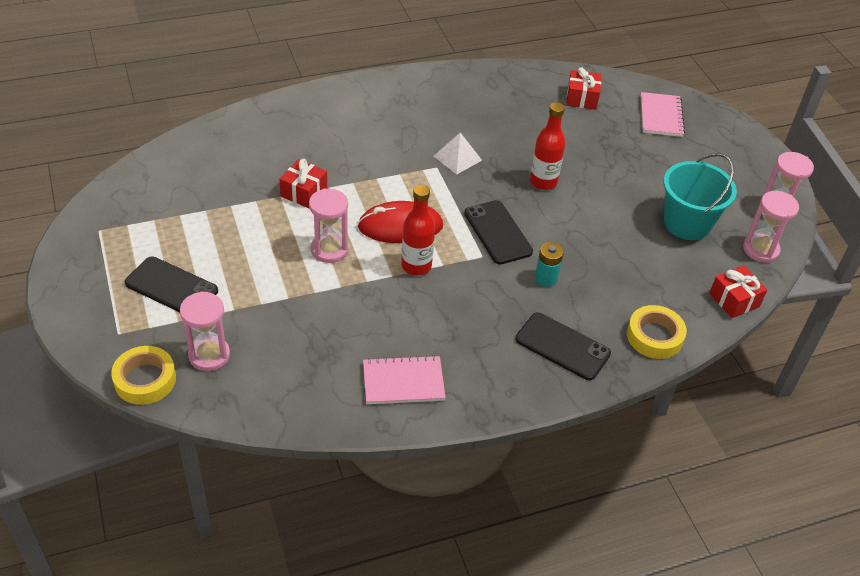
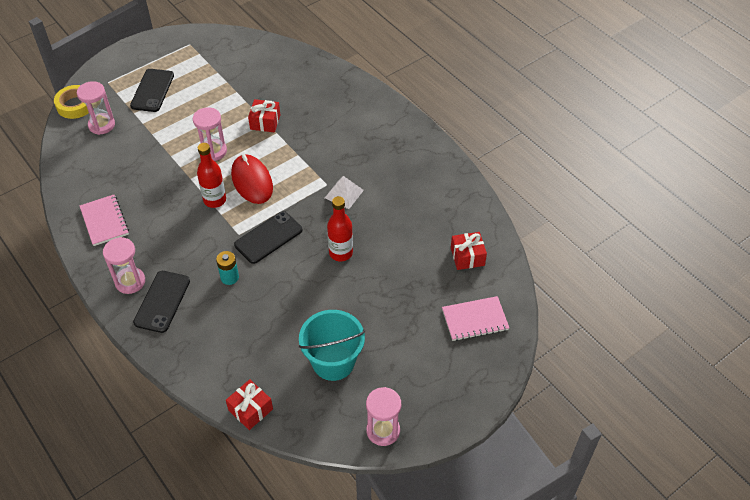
camera: 75 degrees right, 5 degrees up
(654, 336) = (190, 358): yellow tape -> none
(760, 250) = (322, 423): pink hourglass -> pink hourglass (130, 281)

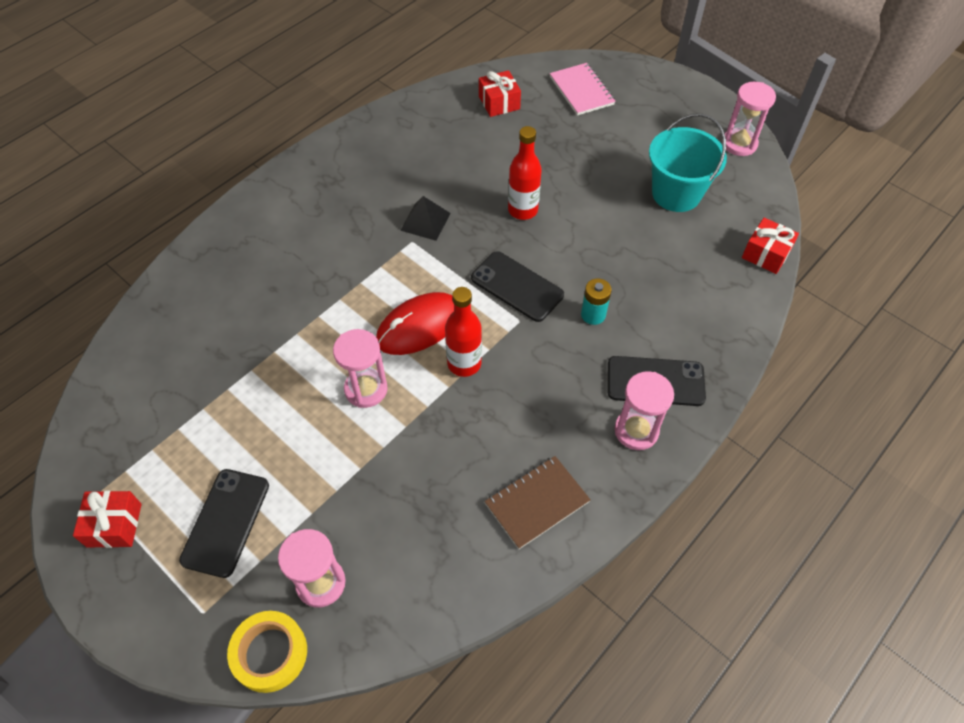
camera: 100 degrees left, 5 degrees up
(104, 221) = (537, 503): pink notebook -> brown notebook
(152, 90) = (226, 522): black phone -> black phone turned 75 degrees counterclockwise
(265, 122) = (296, 335): red gift -> red gift (114, 525)
(344, 194) = (425, 221): white pyramid -> black pyramid

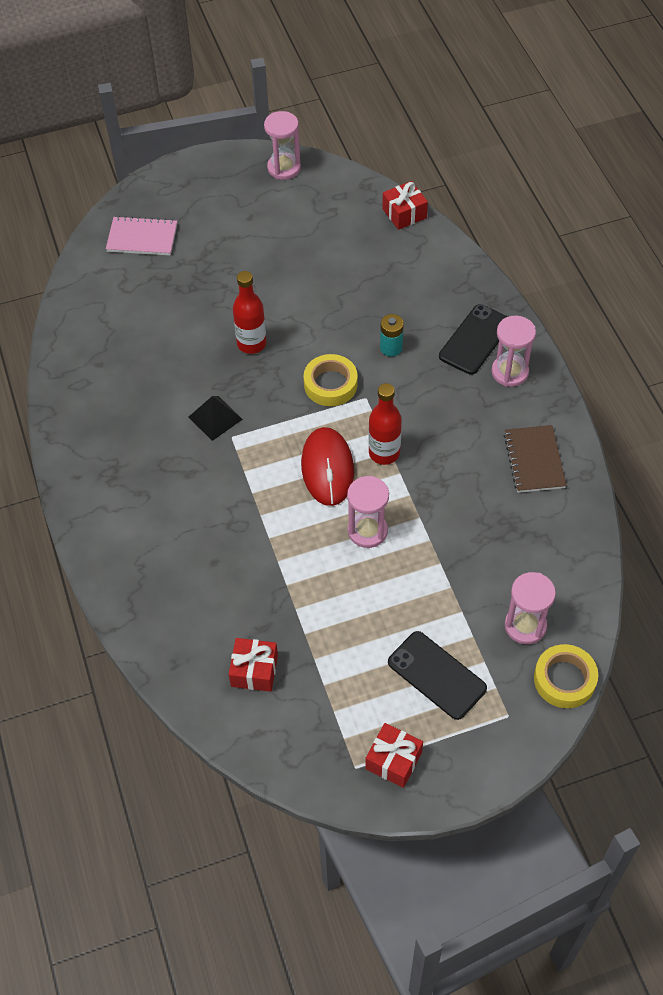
camera: 60 degrees left, 0 degrees up
(499, 103) = (110, 303): red gift -> red gift (254, 671)
(517, 286) = (330, 384): black phone -> yellow tape
(676, 193) = (307, 235): turquoise bucket -> none

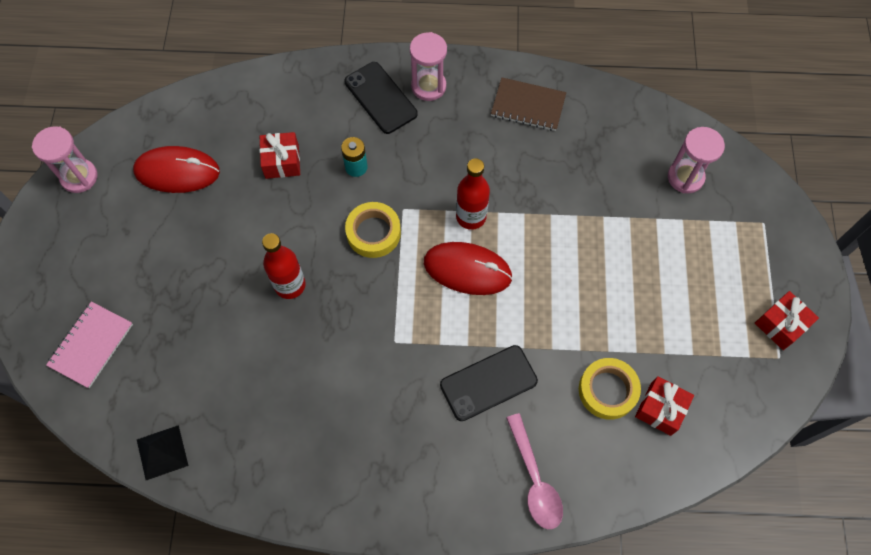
camera: 70 degrees left, 10 degrees up
(146, 585) = (534, 479): none -> pink spoon
(215, 418) = (365, 350): black pyramid -> black pyramid (162, 452)
(321, 227) = (177, 171): none -> red mouse
(367, 531) = (548, 261): pink hourglass -> none
(404, 213) = (202, 96): red gift -> red gift (282, 161)
(436, 675) = (711, 261): black phone -> black phone (488, 383)
(564, 679) = (743, 170): yellow tape -> yellow tape (607, 390)

